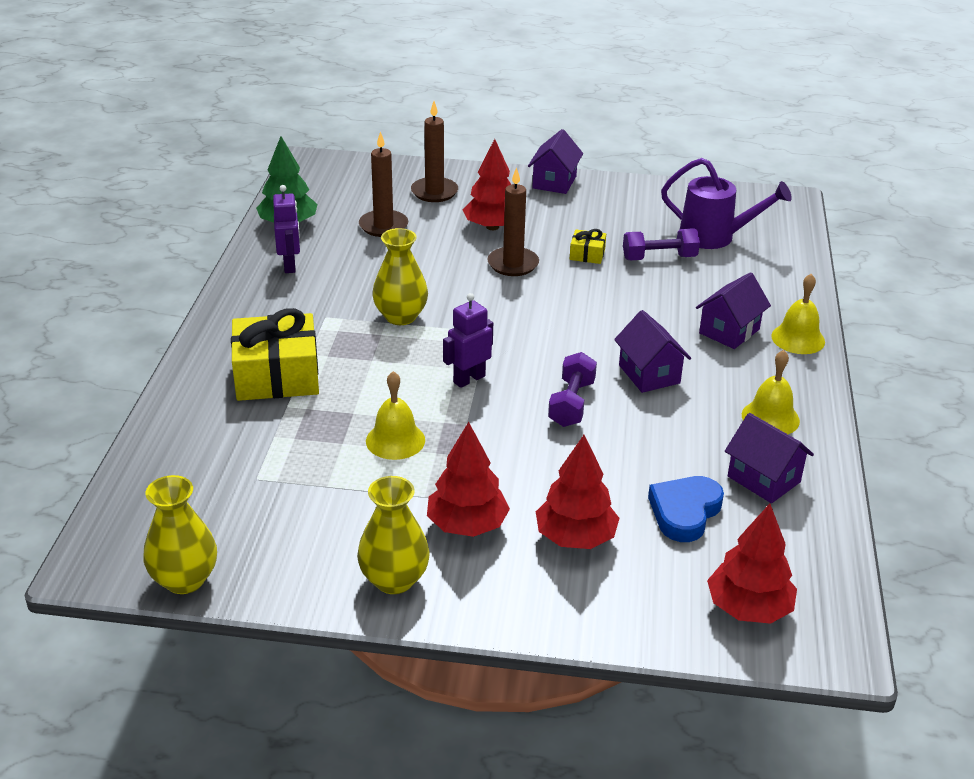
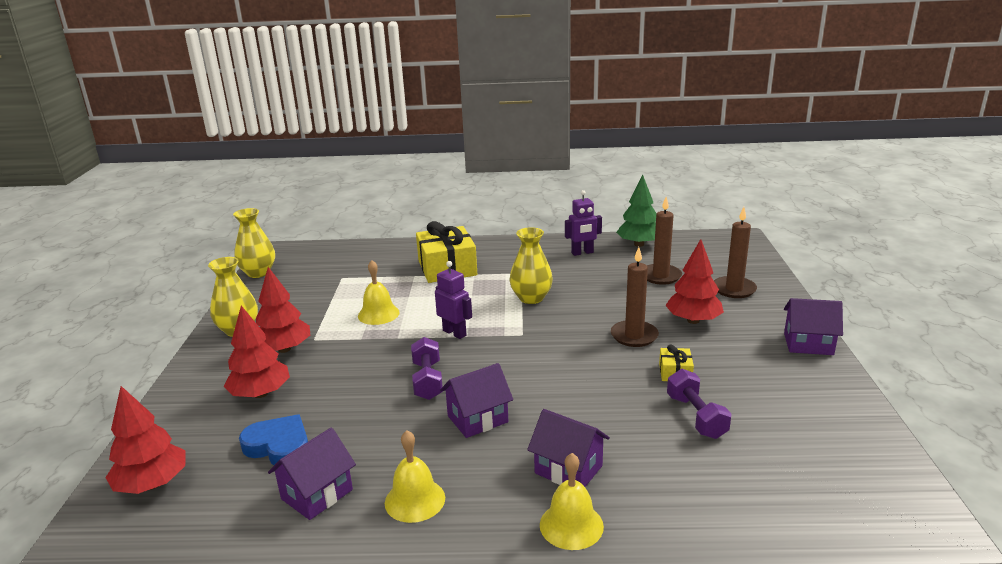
camera: 85 degrees right, 10 degrees down
(571, 403) = (427, 380): purple dumbbell -> purple dumbbell turned 75 degrees clockwise
(715, 237) = (771, 456): purple watering can -> none

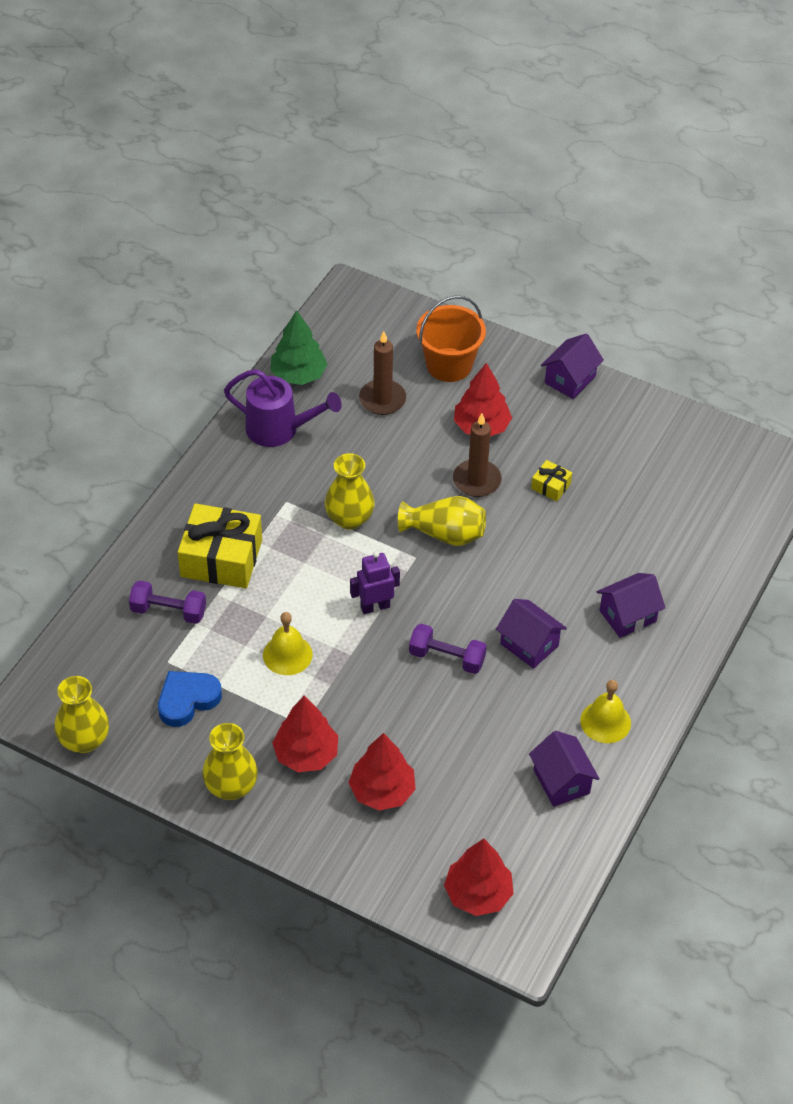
camera: 65 degrees left, 25 degrees up
(279, 446) = (479, 793): blue heart -> blue heart (187, 700)
(477, 419) = (529, 645): purple house -> purple house turned 45 degrees counterclockwise
(560, 339) = (445, 534): none -> yellow vase
(571, 525) = (684, 642): yellow bell -> none
(582, 253) = (280, 430): purple robot -> purple watering can
(696, 417) = (615, 508): purple dumbbell -> purple dumbbell (168, 611)
(734, 289) = (449, 365): brown candle -> orange bucket

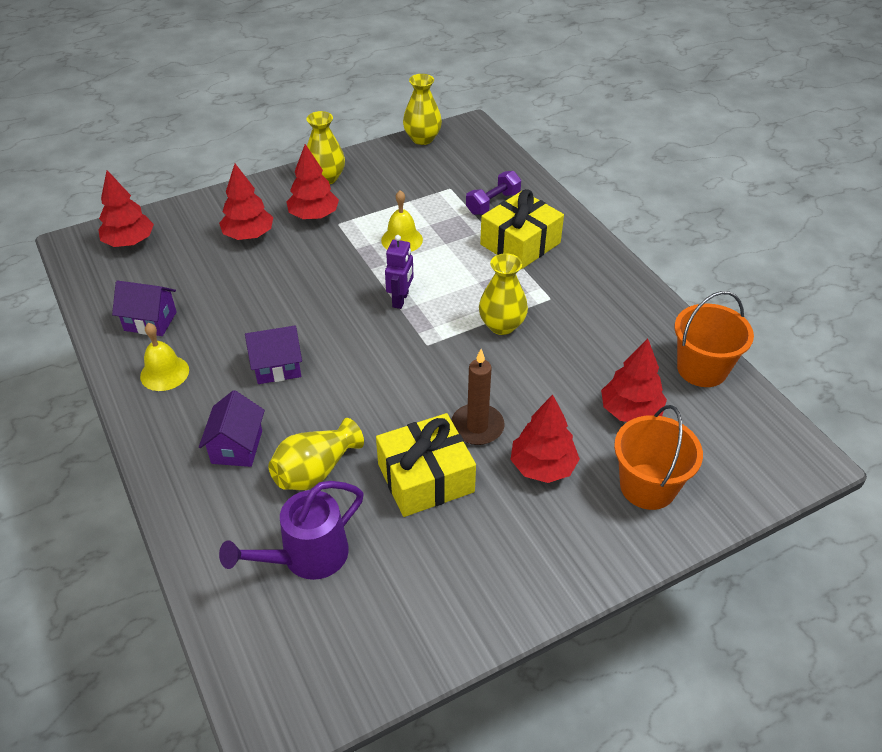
camera: 125 degrees right, 5 degrees down
(187, 700) = (410, 185): blue heart -> none
(280, 430) = (637, 328): purple watering can -> purple watering can (306, 557)
(298, 375) = (702, 369): green tree -> orange bucket
(382, 399) = (630, 411): brown candle -> red tree
(445, 534) = (435, 374): yellow vase -> yellow vase (315, 471)
(447, 658) = (315, 315): purple dumbbell -> none
(551, 486) = (425, 478): yellow gift -> yellow gift, size x2.20
(570, 380) = (557, 583): purple house -> none

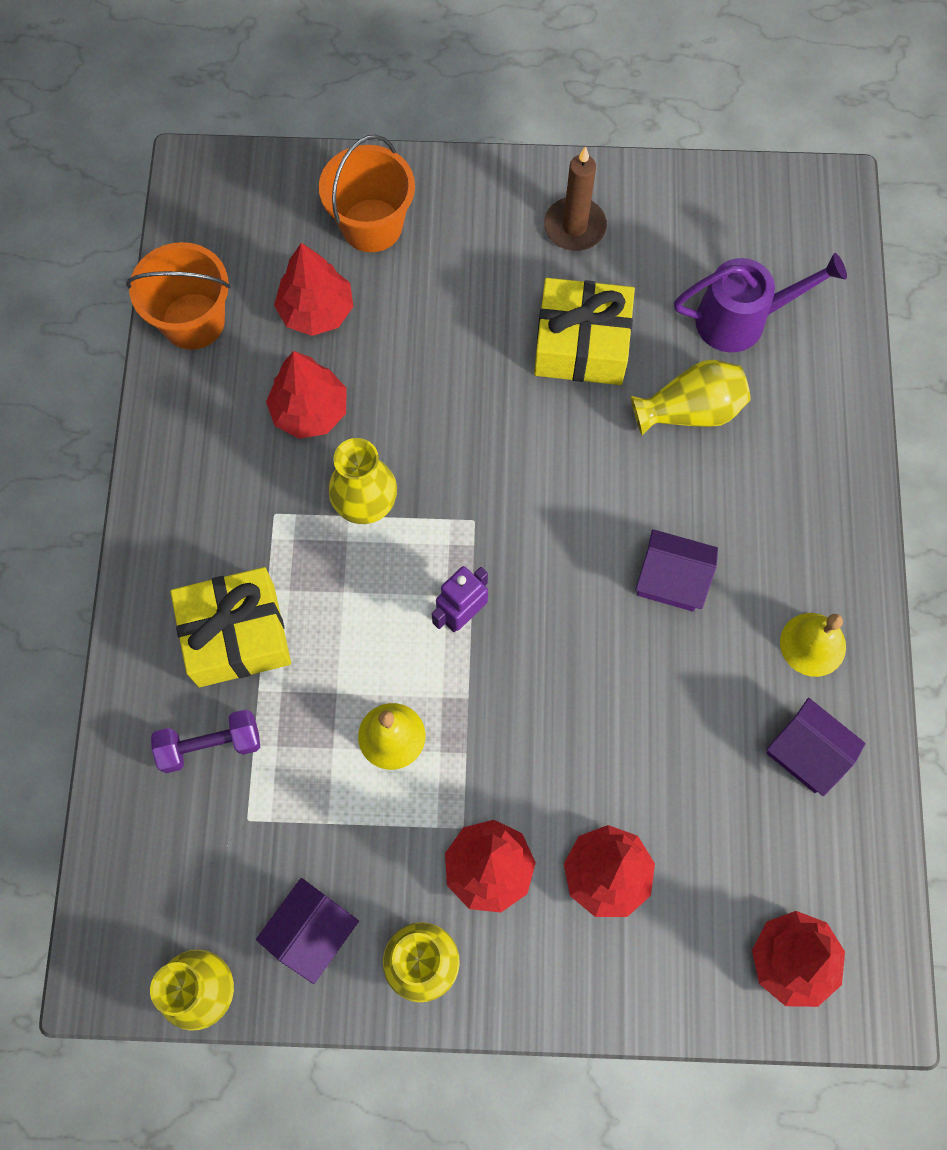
camera: 150 degrees left, 25 degrees up
(237, 447) = (762, 485): purple house -> purple house (312, 932)
(477, 427) = (490, 376): brown candle -> brown candle (574, 227)
(543, 466) = (456, 297): red tree -> red tree (310, 411)

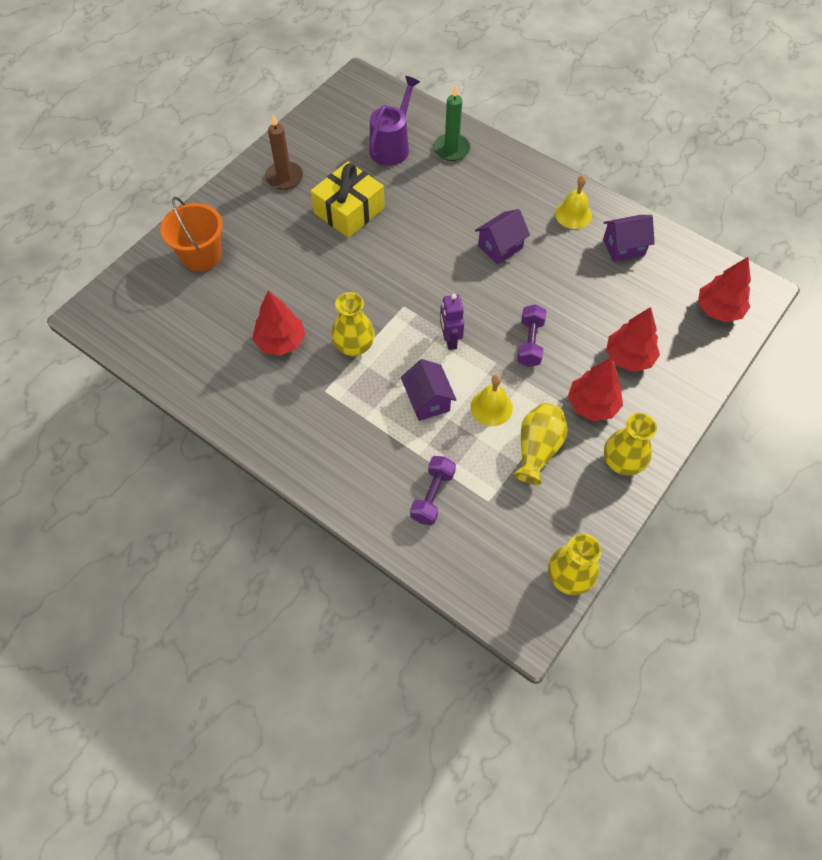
camera: 55 degrees left, 10 degrees down
(193, 321) = (177, 365): orange bucket -> none
(236, 635) = (379, 447): yellow gift -> none
(312, 932) = (572, 504): purple house -> purple house (427, 400)
(316, 311) = (226, 307): red tree -> none
(533, 723) = (530, 343): none -> purple dumbbell
(690, 410) = (421, 190): yellow vase -> yellow vase (537, 449)
(801, 400) = (451, 149): none -> green candle

